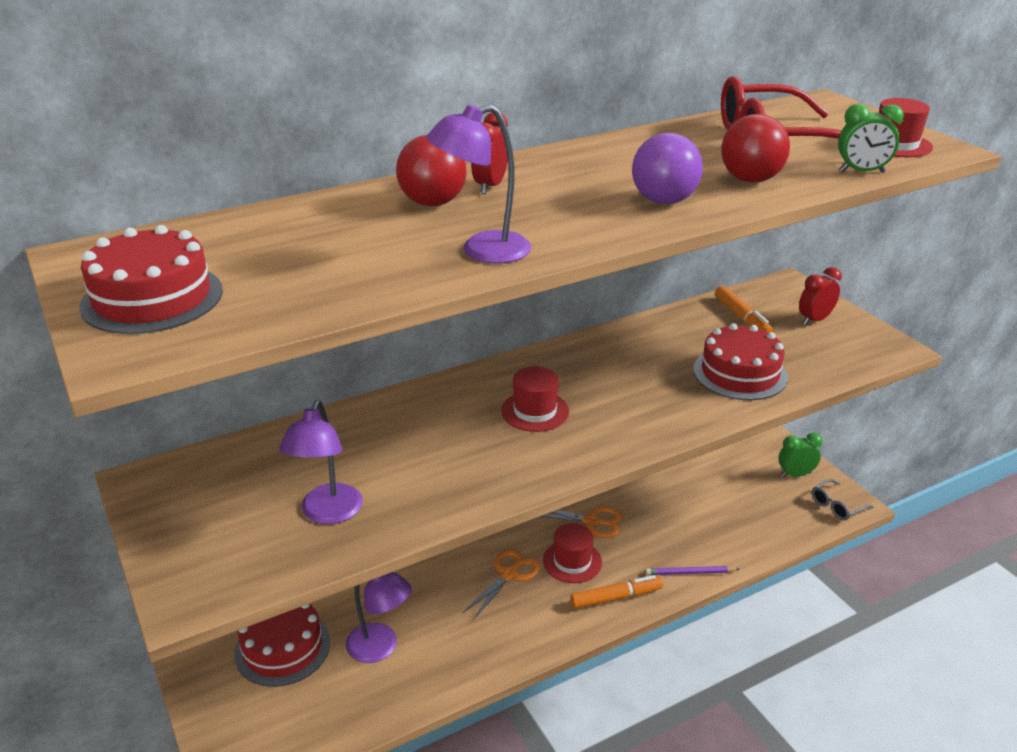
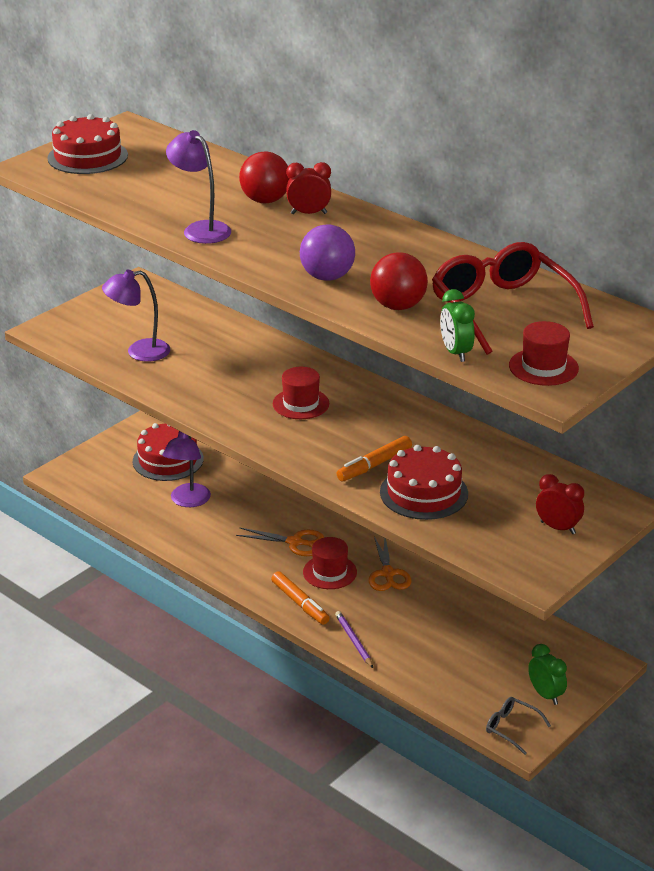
camera: 70 degrees right, 0 degrees up
(742, 318) = (527, 485): orange marker -> orange marker (374, 465)

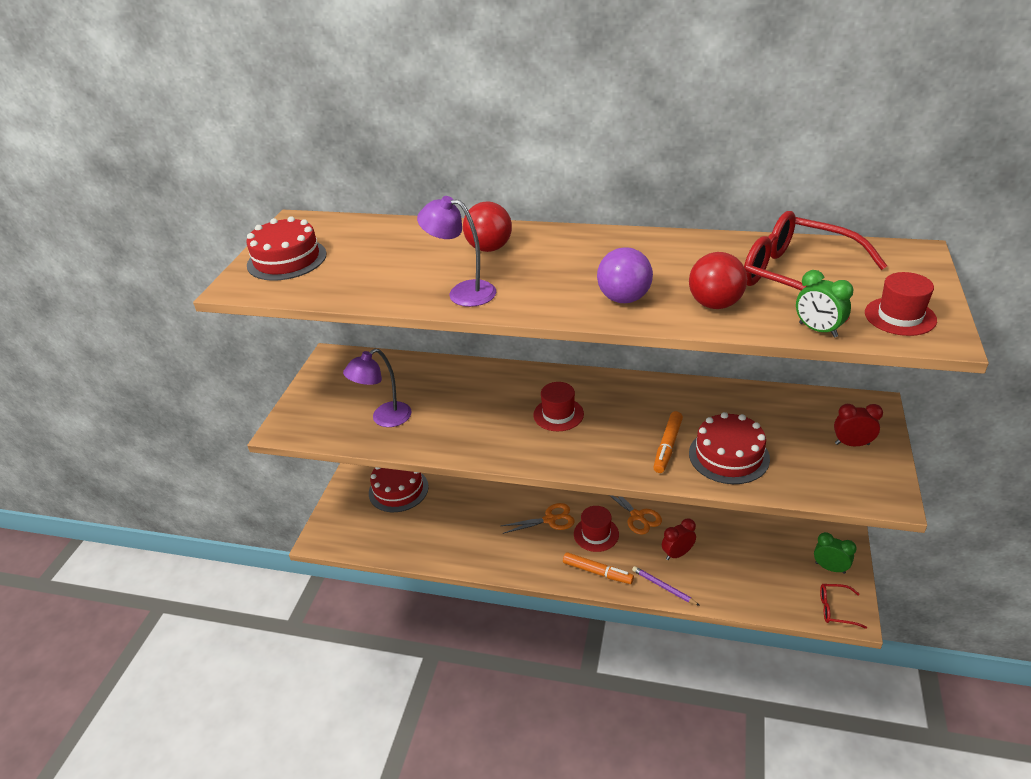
camera: 25 degrees left, 5 degrees up
(188, 501) = (441, 519): purple lamp -> none
(309, 213) = (539, 247): red clock -> red clock (677, 554)
(511, 728) = (835, 609): grey glasses -> red glasses

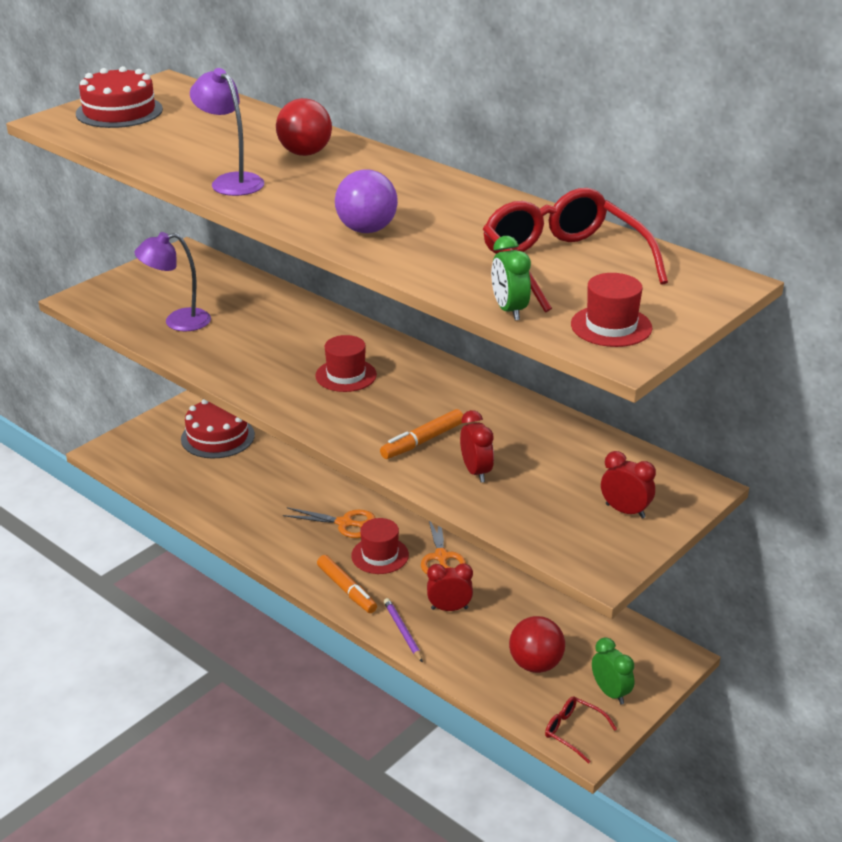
camera: 25 degrees right, 5 degrees down
(715, 304) = (444, 260): red ball -> red ball (535, 664)
(728, 456) = (476, 472): red cake -> red clock

